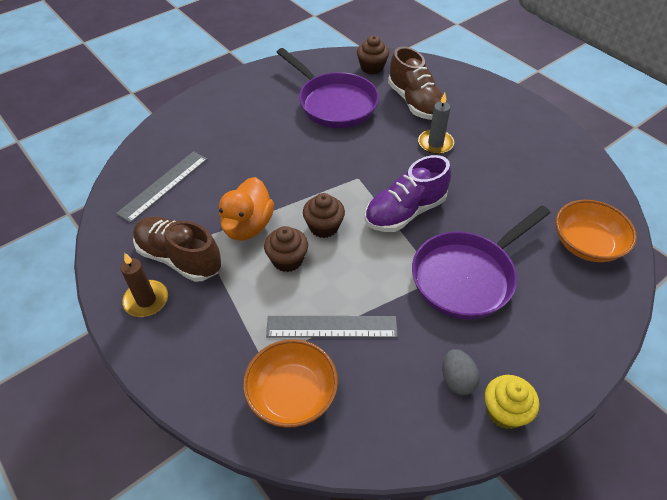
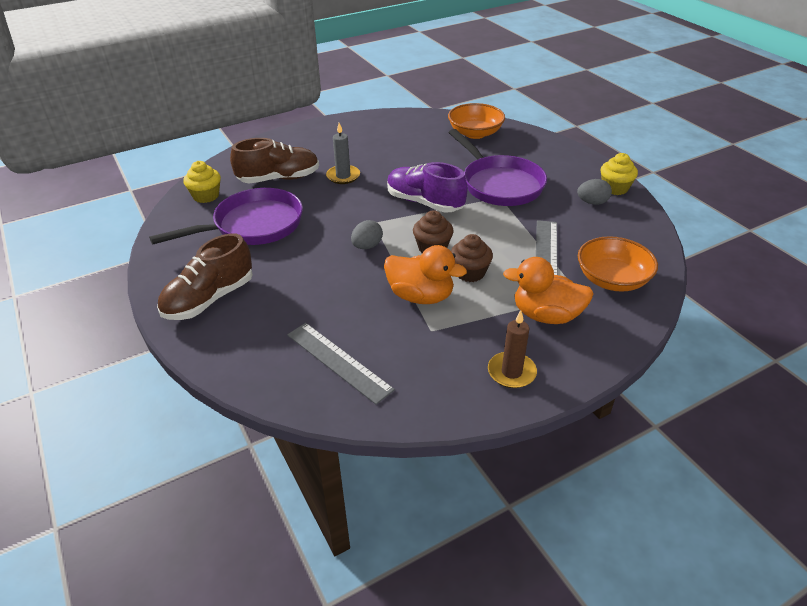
camera: 80 degrees left, 10 degrees down
(179, 258) = (456, 347): brown shoe -> brown shoe (209, 299)
(225, 327) = (546, 315): none -> orange duck
(318, 179) = (367, 246): none -> grey egg
(372, 67) = (206, 196): brown cupcake -> yellow cupcake
(405, 212) = (424, 203): purple shoe -> purple shoe turned 150 degrees clockwise

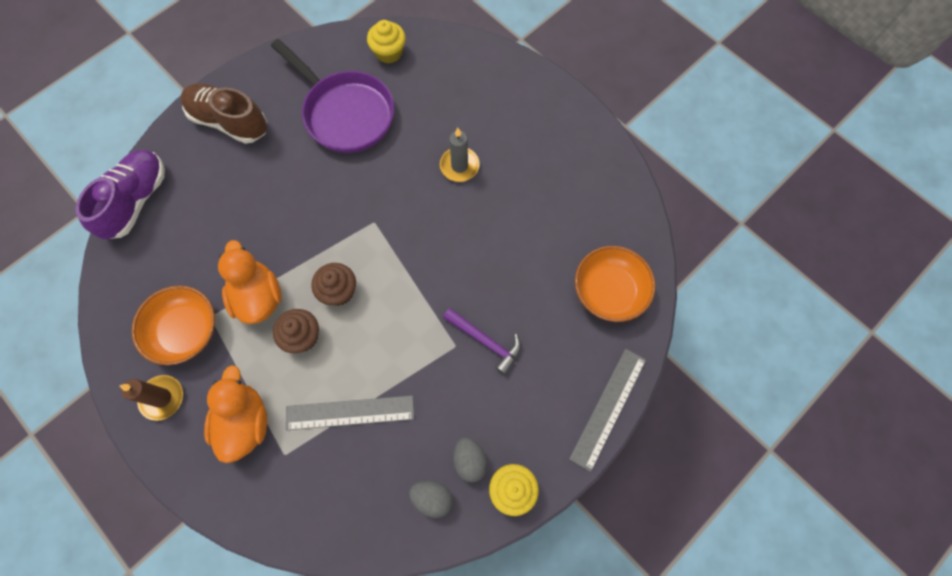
camera: 75 degrees right, 30 degrees up
(279, 179) = (438, 105): brown shoe -> none
(338, 361) = (162, 249): grey ruler -> grey ruler (608, 408)
(367, 246) = (330, 227): grey egg -> grey egg (432, 498)
(421, 296) = (258, 297): orange duck -> orange duck turned 150 degrees clockwise
(424, 203) = (424, 264): purple shoe -> purple shoe (136, 201)
(499, 184) = (485, 341): purple pan -> purple hammer
(612, 279) = (314, 490): orange bowl -> orange bowl (185, 331)

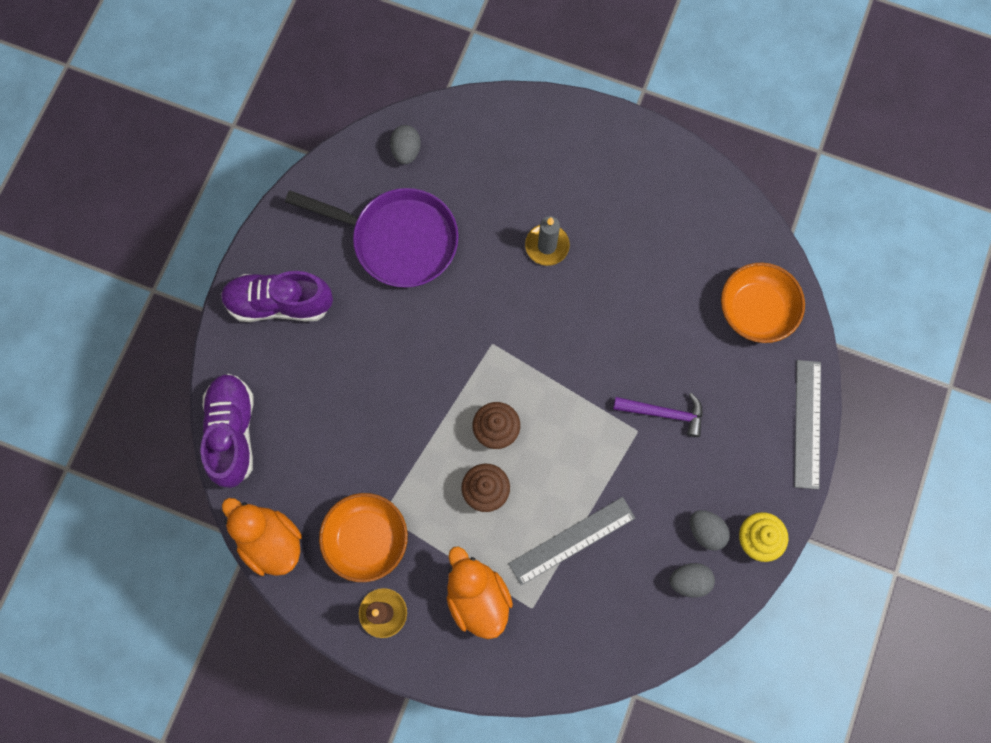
camera: 25 degrees left, 5 degrees up
(229, 121) = (279, 303): brown shoe -> purple shoe
(258, 297) = (419, 472): orange duck -> orange duck (270, 541)
(389, 52) = (406, 151): yellow cupcake -> grey egg

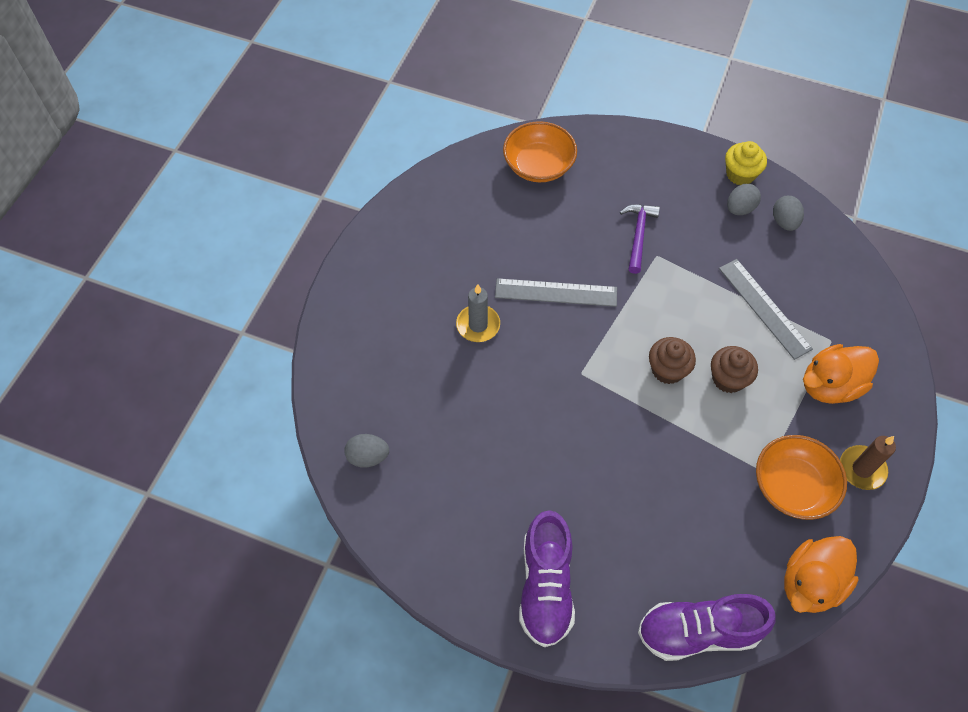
camera: 90 degrees left, 15 degrees down
(398, 240) = (471, 463): purple pan -> none
(807, 424) = (638, 136): grey ruler -> grey ruler (556, 292)

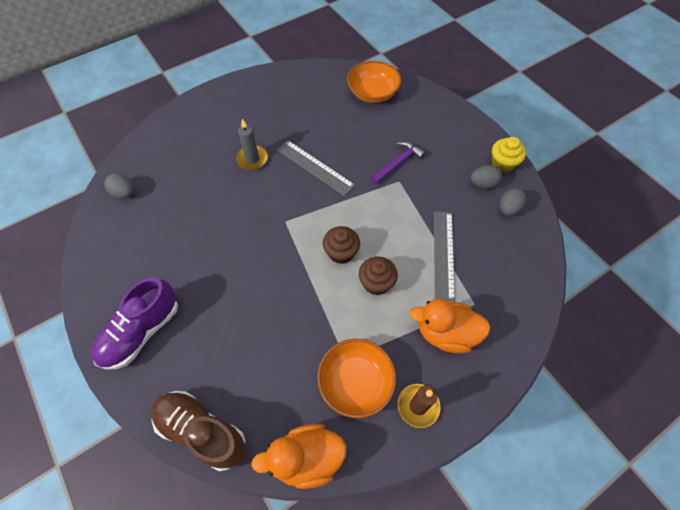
camera: 35 degrees right, 0 degrees up
(698, 631) = (202, 431): purple shoe -> brown shoe

